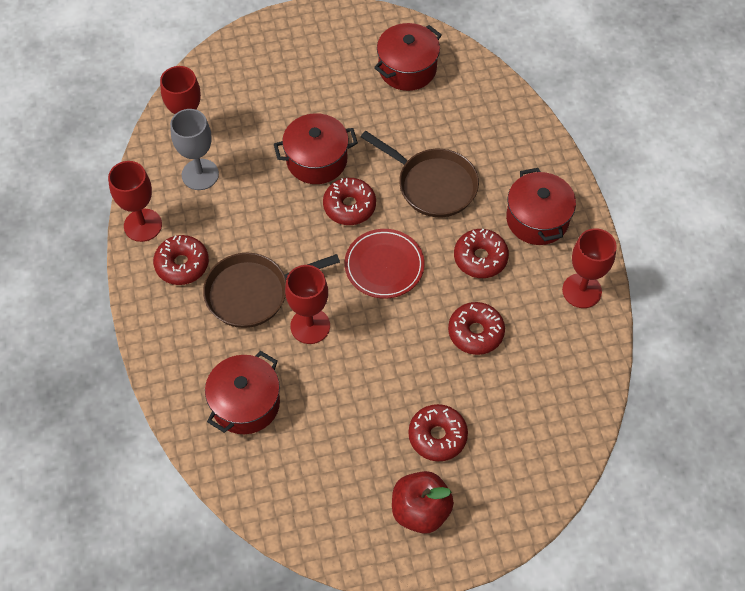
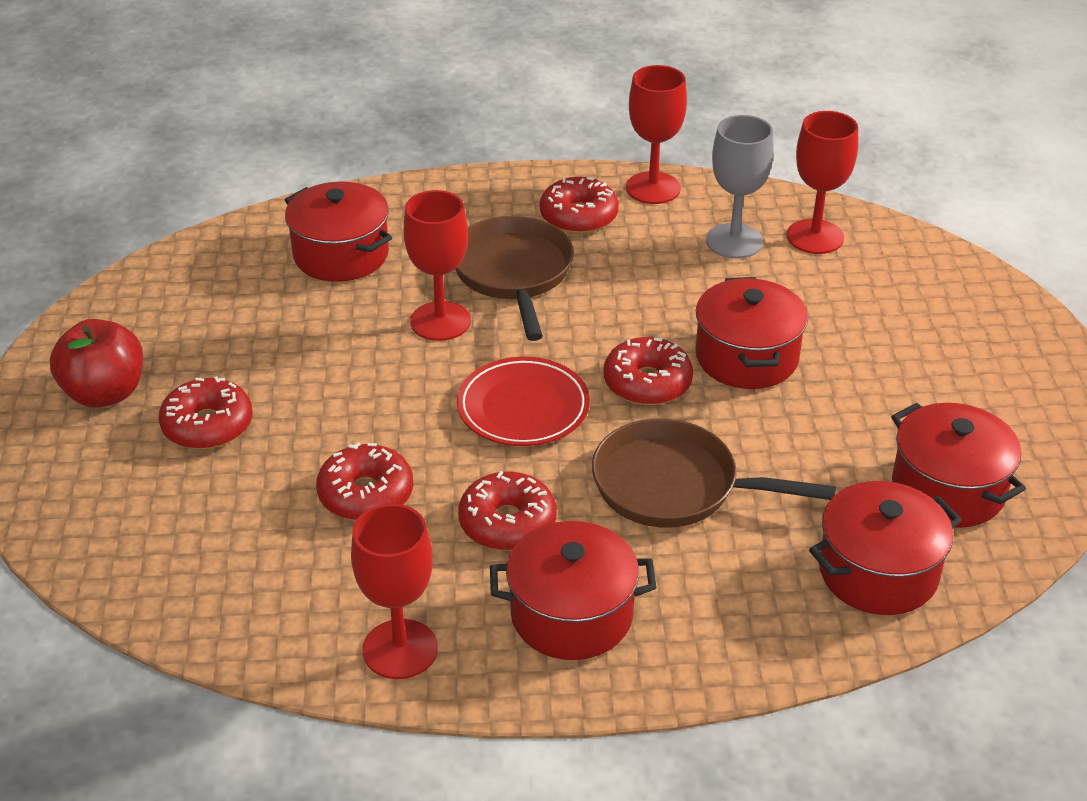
camera: 100 degrees right, 20 degrees down
(432, 185) = (674, 486): brown pan -> brown pan turned 60 degrees clockwise
(473, 96) = (878, 572): none -> red pot

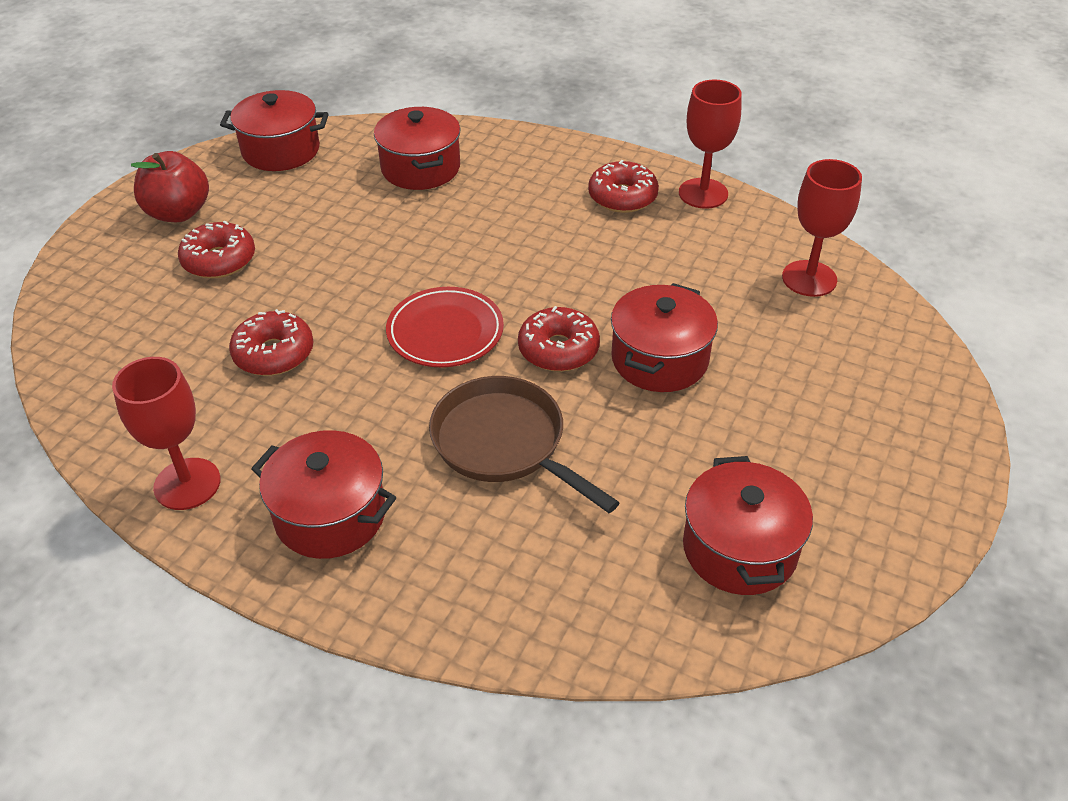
camera: 30 degrees right, 5 degrees up
(440, 321) = (445, 242): red goblet -> none
(507, 523) = (351, 419): red donut -> none
(513, 274) = (532, 225): brown pan -> none
(734, 241) = (734, 259): grey goblet -> none
(878, 572) = (609, 596): red pot -> red pot (281, 150)

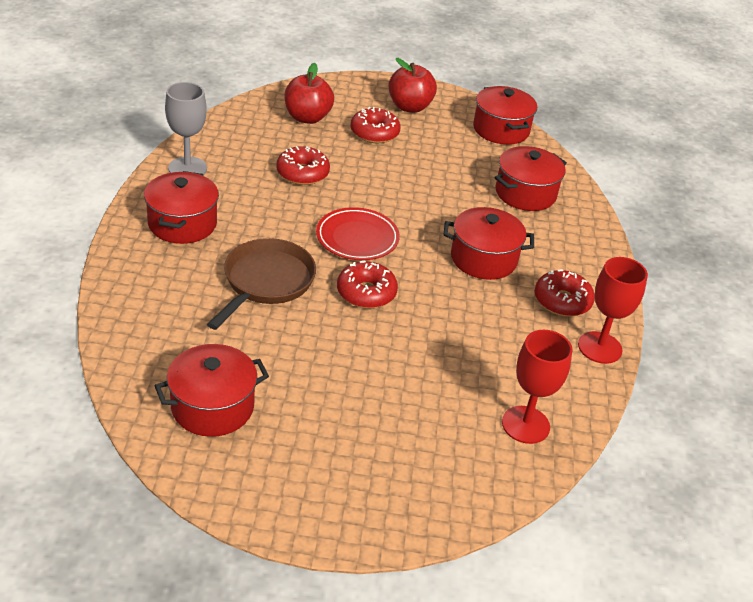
camera: 65 degrees right, 5 degrees down
(137, 318) = (307, 118): none -> red apple
(187, 484) = (187, 168): red goblet -> grey goblet
(659, 359) = (381, 345): red pot -> red pot (483, 259)

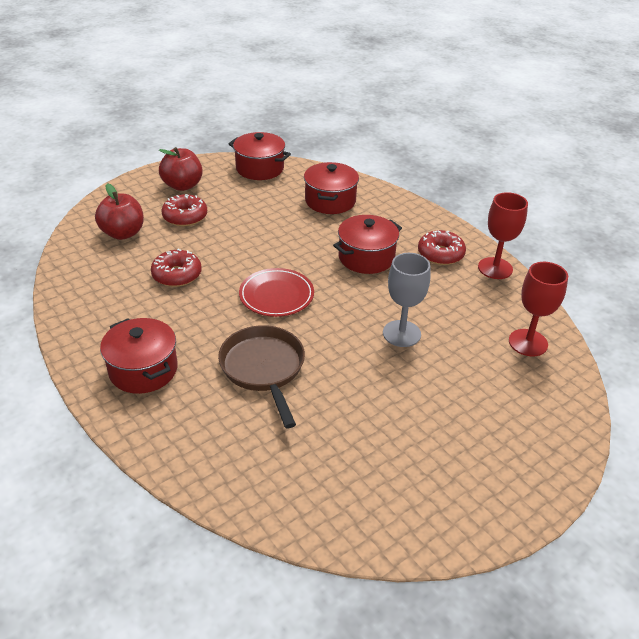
camera: 40 degrees left, 0 degrees up
(187, 168) = (86, 326): grey goblet -> grey goblet (401, 333)
(212, 407) = (357, 484): red pot -> none
(366, 293) = (334, 328): red donut -> none

